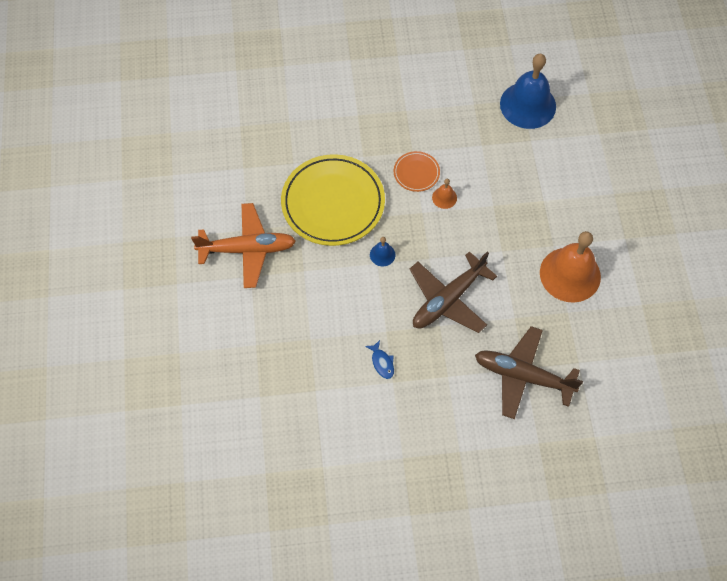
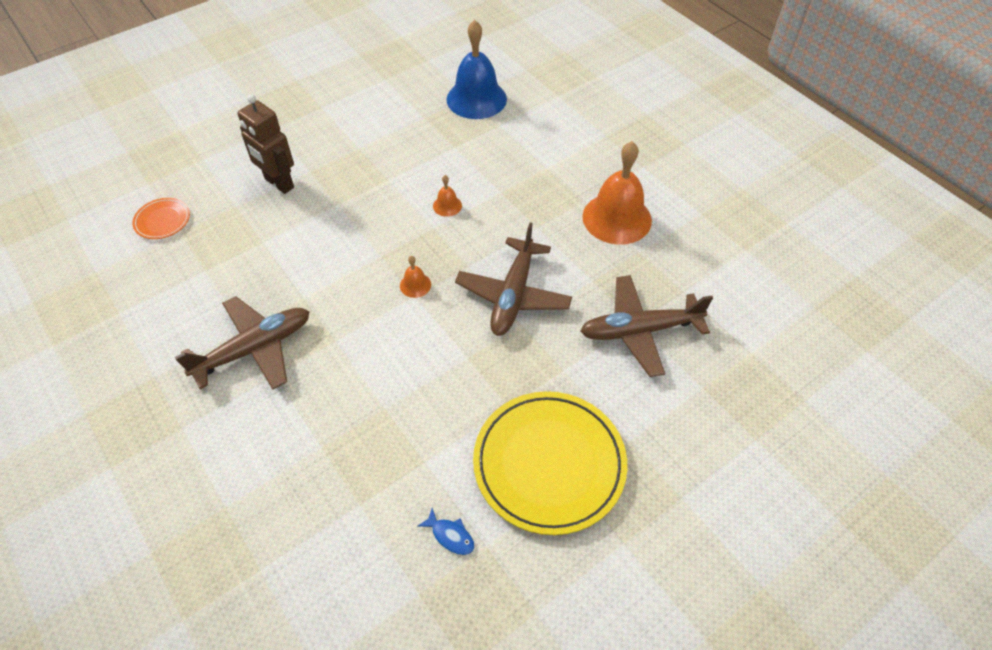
camera: 30 degrees left, 10 degrees down
(248, 249) = (255, 349): orange plane -> brown plane
(329, 116) = (279, 183): none -> brown robot
(333, 203) = (330, 260): yellow plate -> yellow plate (549, 464)
(382, 254) = (415, 285): blue bell -> orange bell
(382, 362) = (483, 392): blue fish -> blue fish (450, 536)
(416, 173) = (404, 196): orange plate -> orange plate (162, 221)

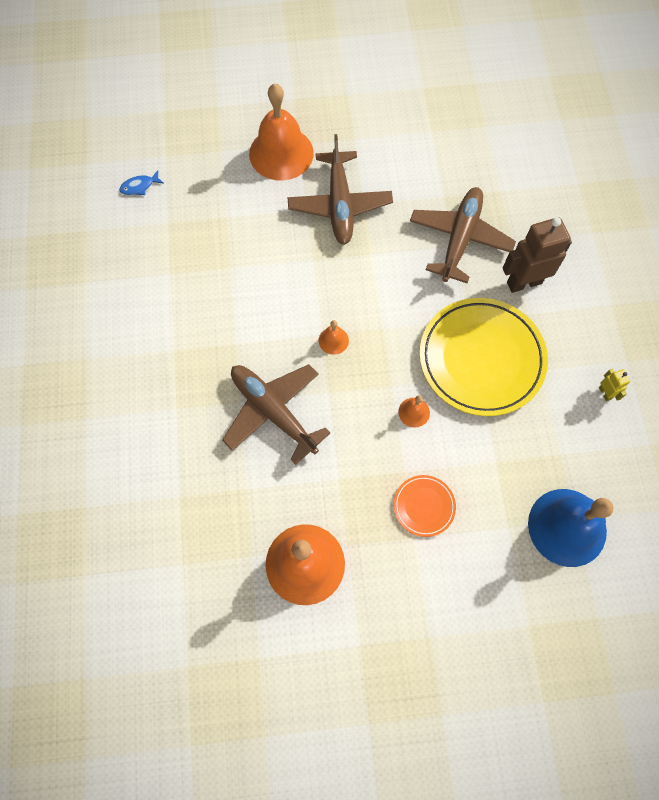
camera: 120 degrees right, 15 degrees up
(162, 221) = (522, 182): orange plate -> orange plate (424, 506)
(204, 438) = (281, 153): none -> orange bell
(357, 110) = (605, 393): none -> yellow robot
(450, 536) = (107, 264): blue fish -> blue fish (139, 186)
(549, 464) = (110, 351): yellow plate -> yellow plate (481, 359)
(639, 331) = (170, 493): brown plane -> brown plane (459, 238)

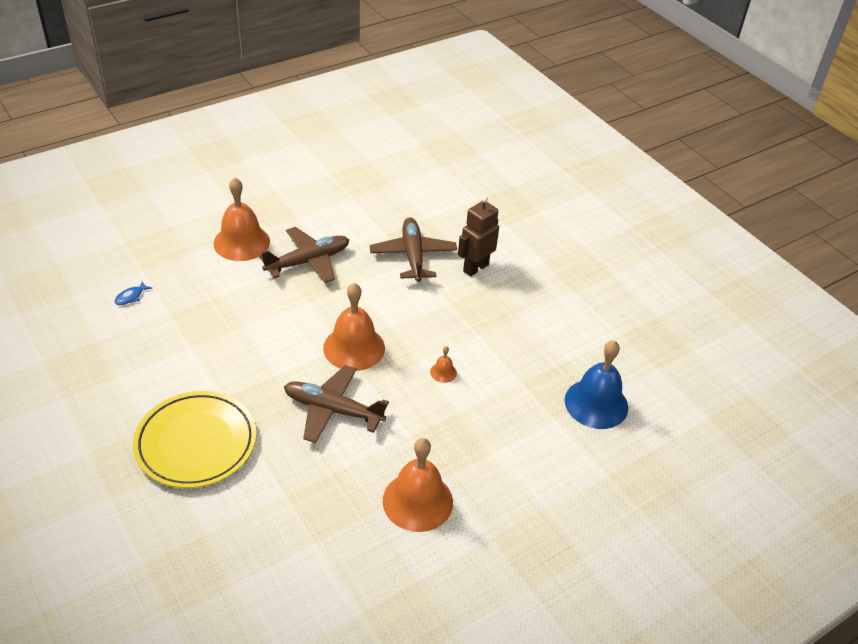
camera: 30 degrees left, 25 degrees down
(333, 340) = (354, 347): orange bell -> orange bell, size x2.35
(340, 205) = (308, 261): brown plane -> brown plane turned 90 degrees counterclockwise
(424, 506) = (486, 429): orange plate -> none
(481, 359) = (473, 323): yellow plate -> yellow plate (196, 443)
(605, 393) = (572, 315): yellow robot -> none

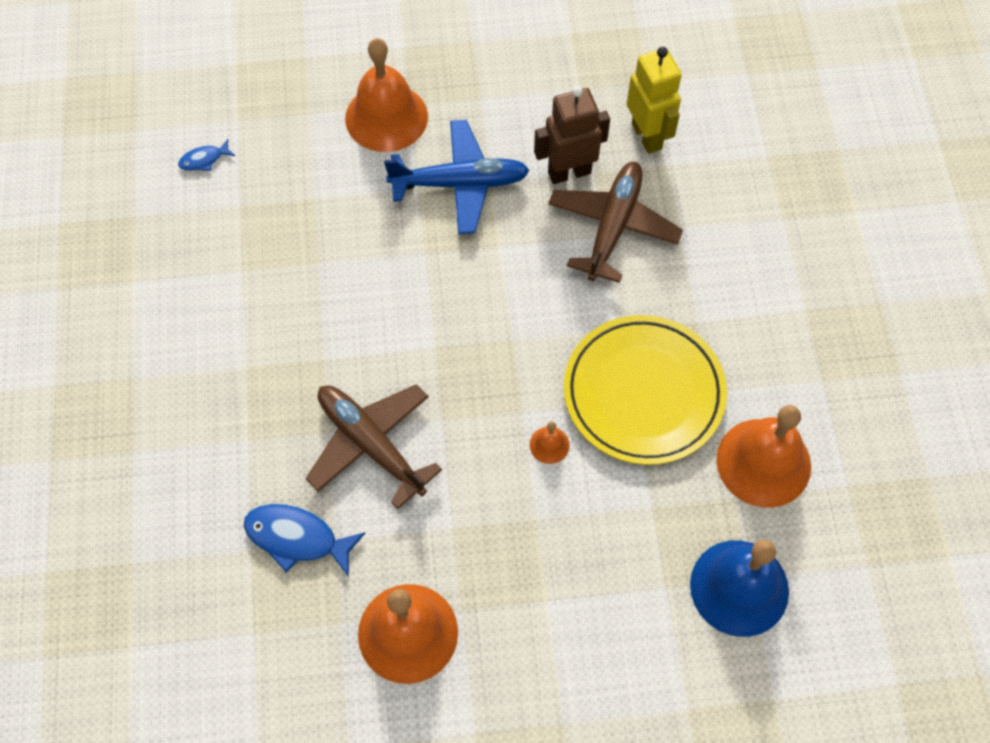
camera: 30 degrees right, 20 degrees up
(196, 443) = (180, 424): yellow plate -> yellow plate (643, 393)
(308, 261) = (460, 183): brown plane -> blue plane
(314, 477) = (297, 538): none -> blue fish
(354, 347) = (449, 355): orange bell -> orange bell (763, 462)
(405, 208) = (647, 136): none -> yellow robot
(475, 268) = (693, 282): brown robot -> brown robot (569, 172)

